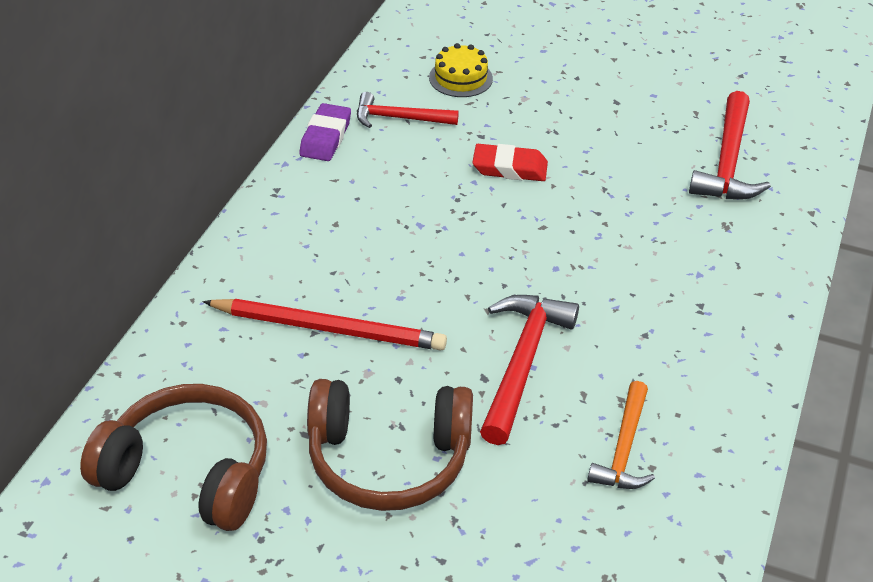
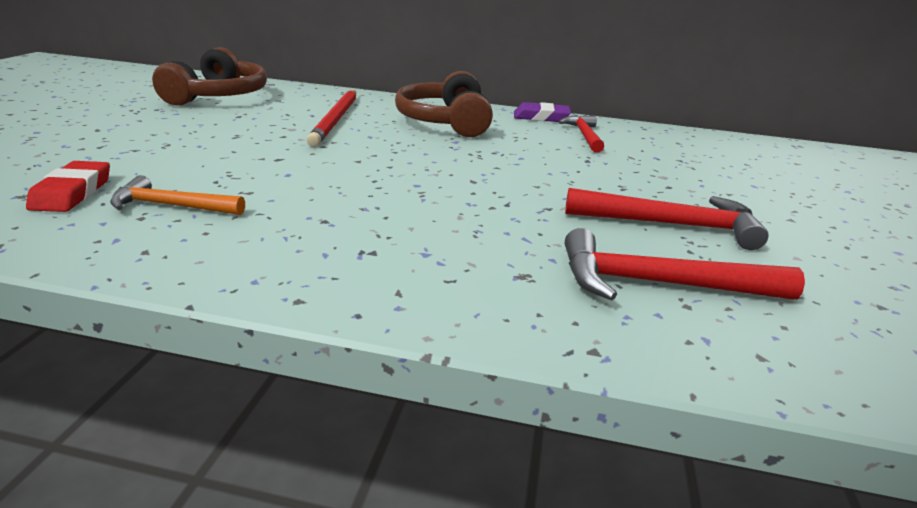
camera: 80 degrees right, 15 degrees down
(388, 458) = (205, 133): brown headphones -> brown headphones (445, 122)
(460, 78) = (663, 154): yellow cake -> none
(509, 168) = (549, 169): red eraser -> red eraser (72, 193)
(522, 362) = (292, 171): red hammer -> red hammer (671, 225)

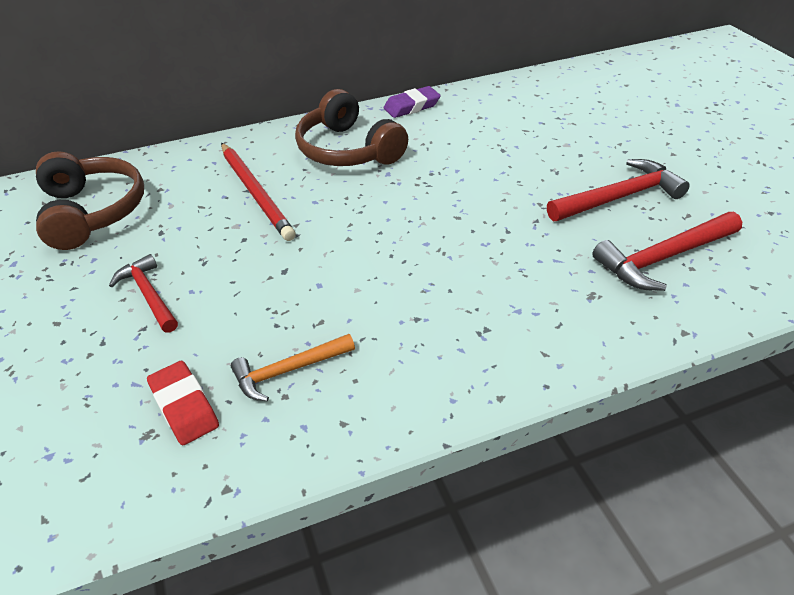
camera: 30 degrees left, 15 degrees up
(584, 135) = (468, 117): red hammer -> red hammer (149, 294)

